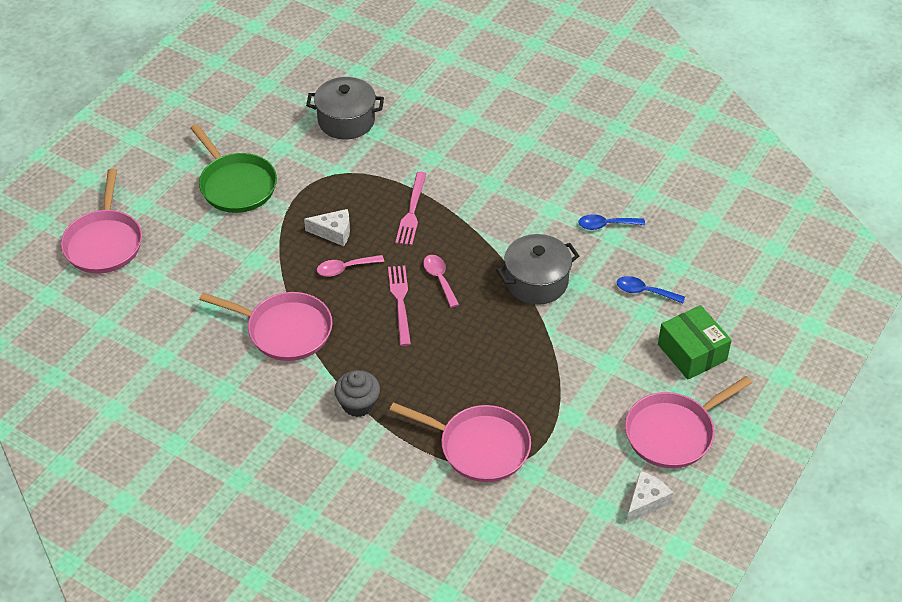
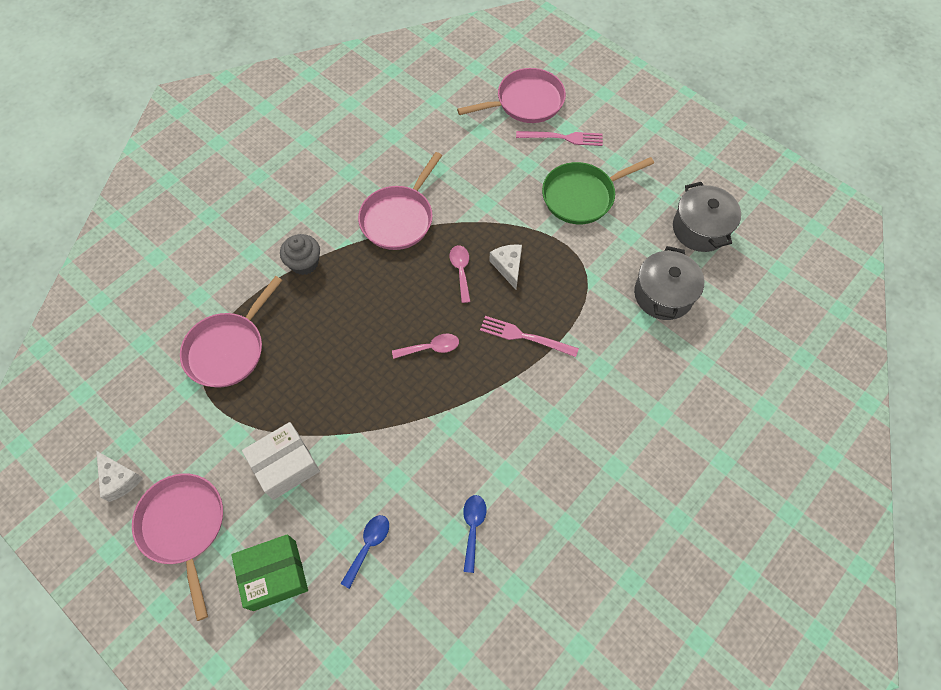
camera: 100 degrees right, 15 degrees up
(104, 243) = (526, 102): pink pan -> pink pan turned 150 degrees clockwise
(334, 232) = (508, 267): white cheese -> white cheese turned 150 degrees clockwise
(400, 302) = (410, 310): pink fork -> pink fork (563, 138)
(536, 281) = (407, 437): grey pot -> grey pot (700, 229)
(591, 368) = (285, 465): none -> white box

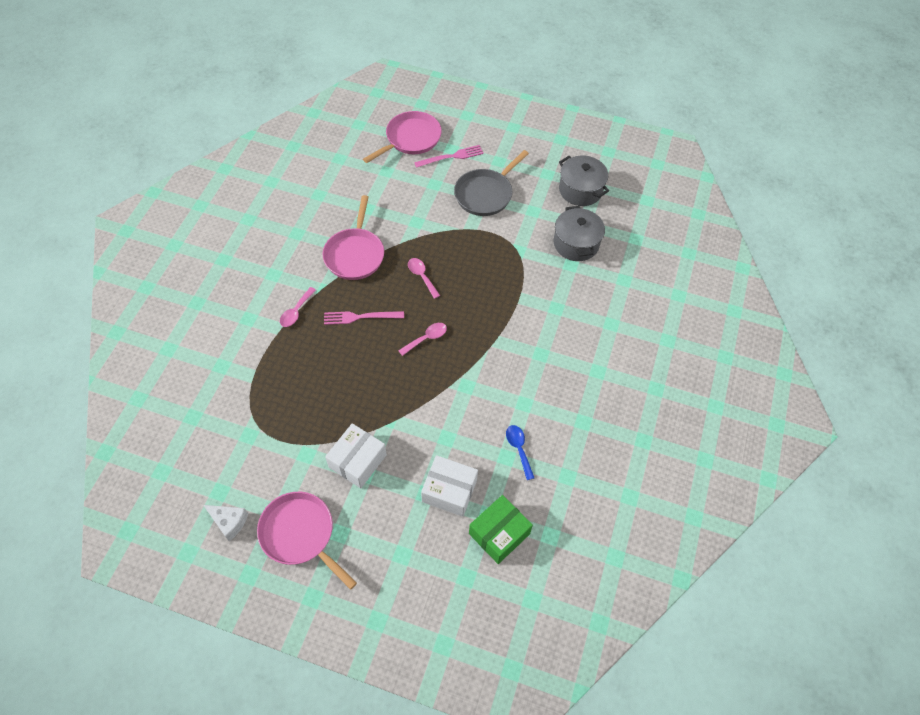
camera: 25 degrees left, 5 degrees down
(228, 349) = (268, 395): pink pan -> none
(274, 575) = (389, 539): green box -> green box (499, 533)
(304, 263) = (296, 312): grey cupcake -> pink spoon
(368, 545) = (449, 491): blue spoon -> white box
(508, 267) = (456, 261): white cheese -> none
(525, 336) = (492, 306): pink fork -> pink fork (360, 317)
(582, 196) = (485, 194): green pan -> grey pan

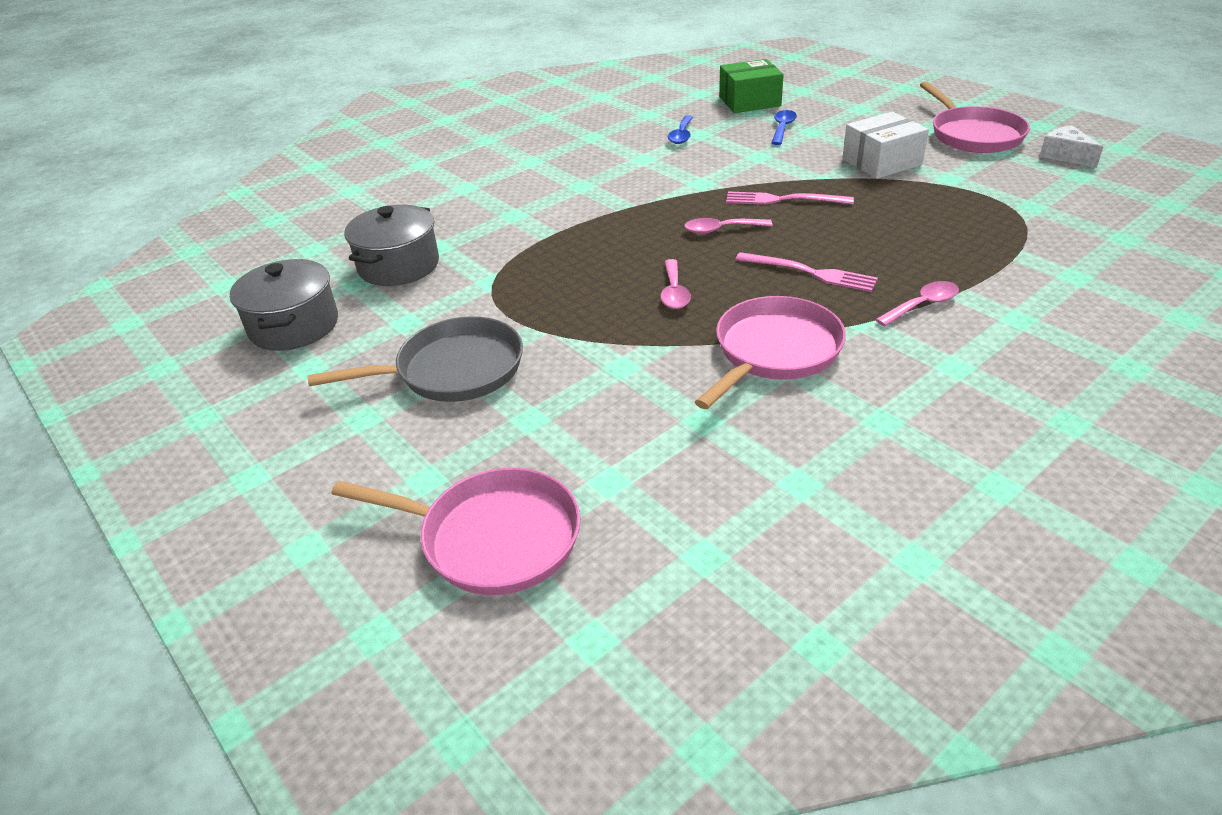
camera: 145 degrees left, 20 degrees down
(410, 139) = (492, 538): pink pan -> pink pan turned 150 degrees counterclockwise
(449, 491) = (782, 128): white box -> blue spoon
(451, 157) = (443, 460): pink fork -> pink fork (783, 200)

